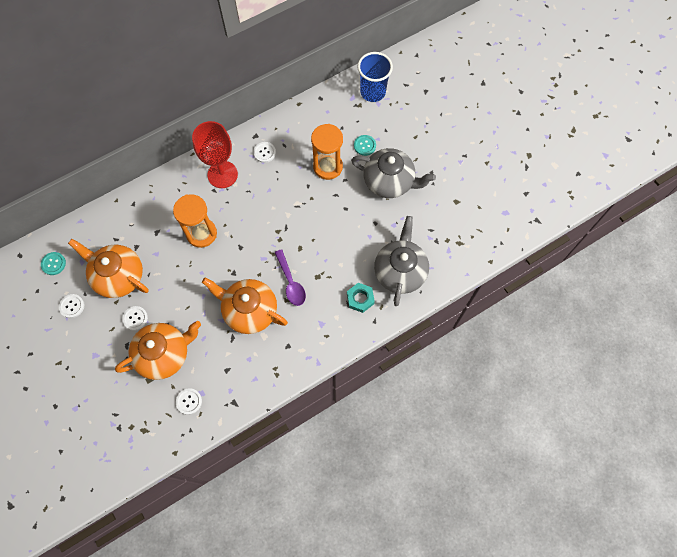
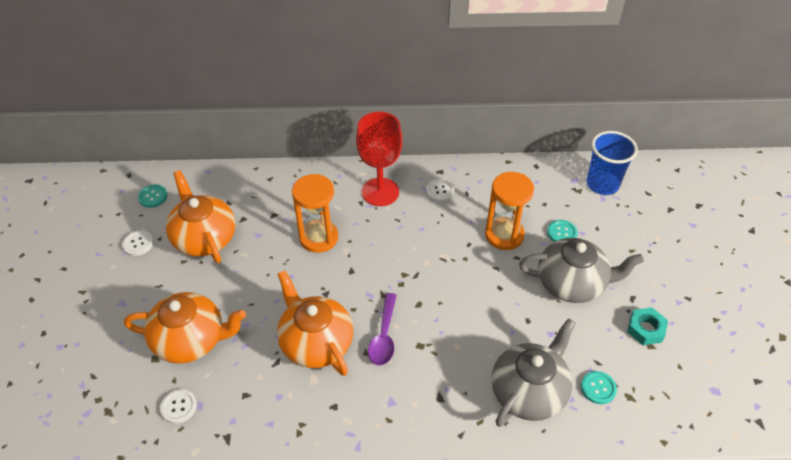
camera: 30 degrees right, 20 degrees down
(135, 318) = (189, 287): white button -> none
(360, 299) = (458, 398): turquoise nut -> turquoise nut (645, 329)
(389, 181) = (572, 283): grey teapot -> grey teapot turned 45 degrees counterclockwise
(439, 247) = (598, 388): none -> turquoise button

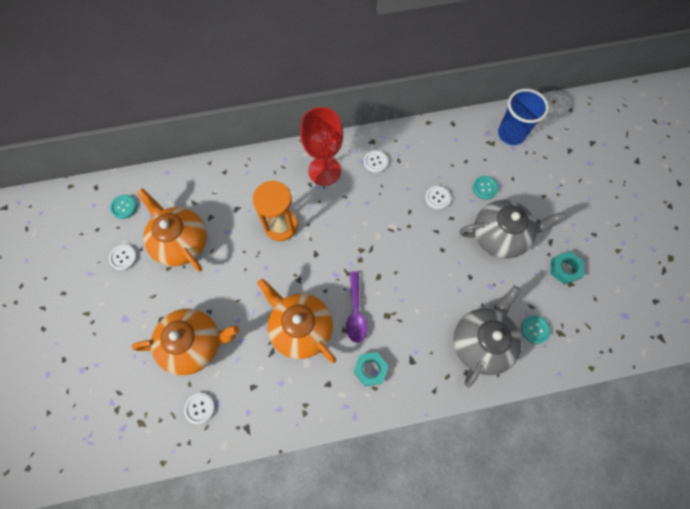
camera: 10 degrees left, 20 degrees up
(388, 399) = (370, 369): none -> turquoise nut
(504, 235) = (437, 198): orange hourglass -> white button

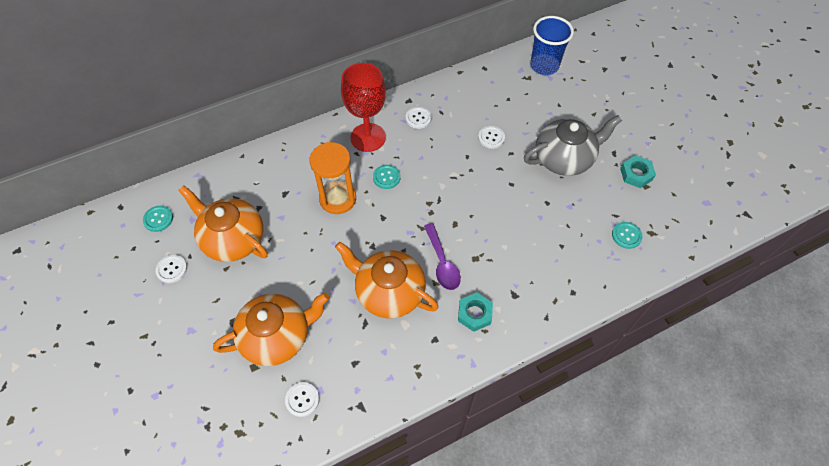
camera: 15 degrees left, 10 degrees down
(481, 342) = (578, 260): grey teapot -> none
(485, 188) = (534, 119): turquoise button -> turquoise button (386, 177)

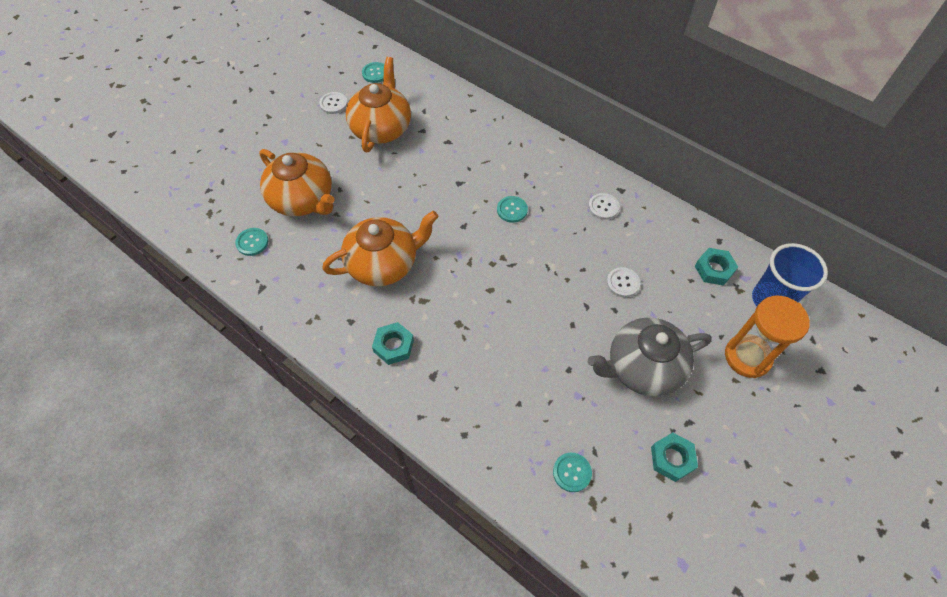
camera: 65 degrees right, 0 degrees up
(302, 399) = (252, 242): white button -> turquoise button
(338, 199) = (464, 182): orange hourglass -> orange hourglass (747, 357)
(368, 137) = (550, 175): red goblet -> none
(389, 292) = (383, 263): orange teapot -> orange teapot turned 60 degrees clockwise
(442, 263) = (438, 295): purple spoon -> none
(506, 82) = (714, 269): none -> turquoise nut
(564, 158) = (642, 367): grey teapot -> grey teapot turned 120 degrees clockwise

